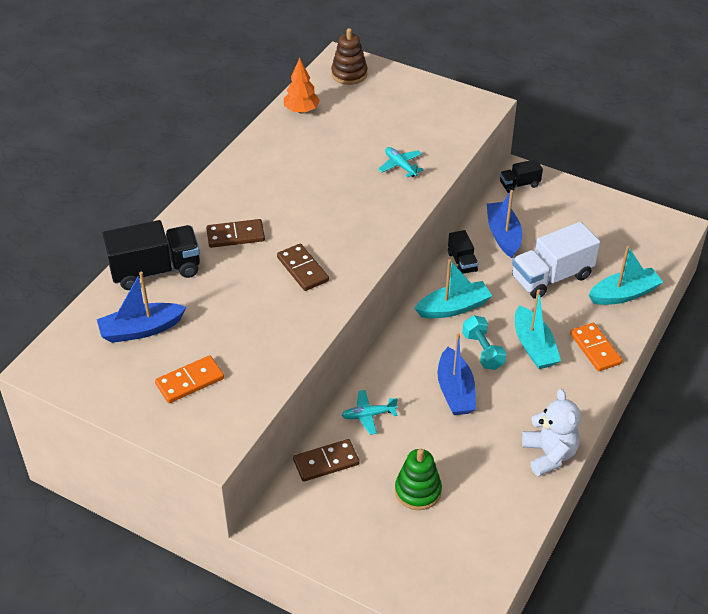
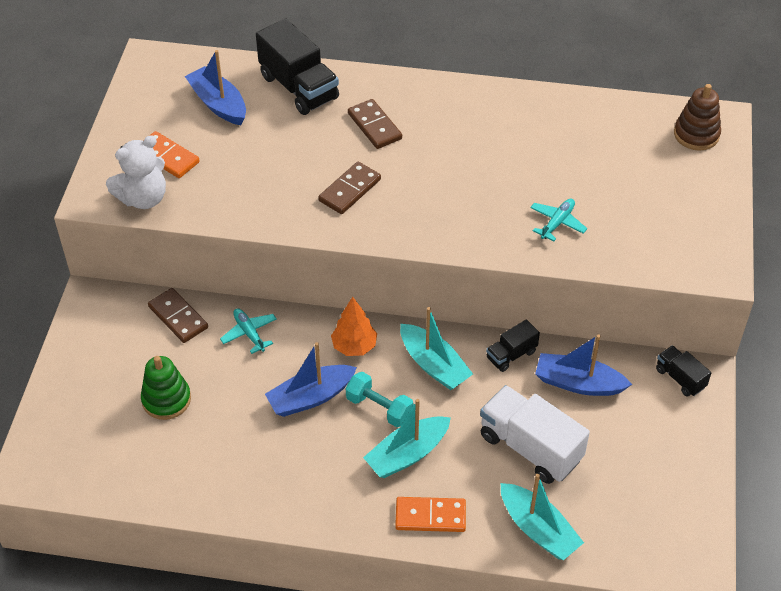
camera: 70 degrees right, 5 degrees up
(301, 110) = (603, 115): orange tree -> orange tree (354, 346)
(482, 351) = (379, 408): turquoise dumbbell -> turquoise dumbbell turned 75 degrees clockwise
(503, 235) = (578, 383): blue boat -> blue boat turned 135 degrees counterclockwise
(549, 454) = (253, 503): white teddy bear -> white teddy bear (143, 198)
(595, 349) = (430, 516): orange domino -> orange domino turned 45 degrees clockwise

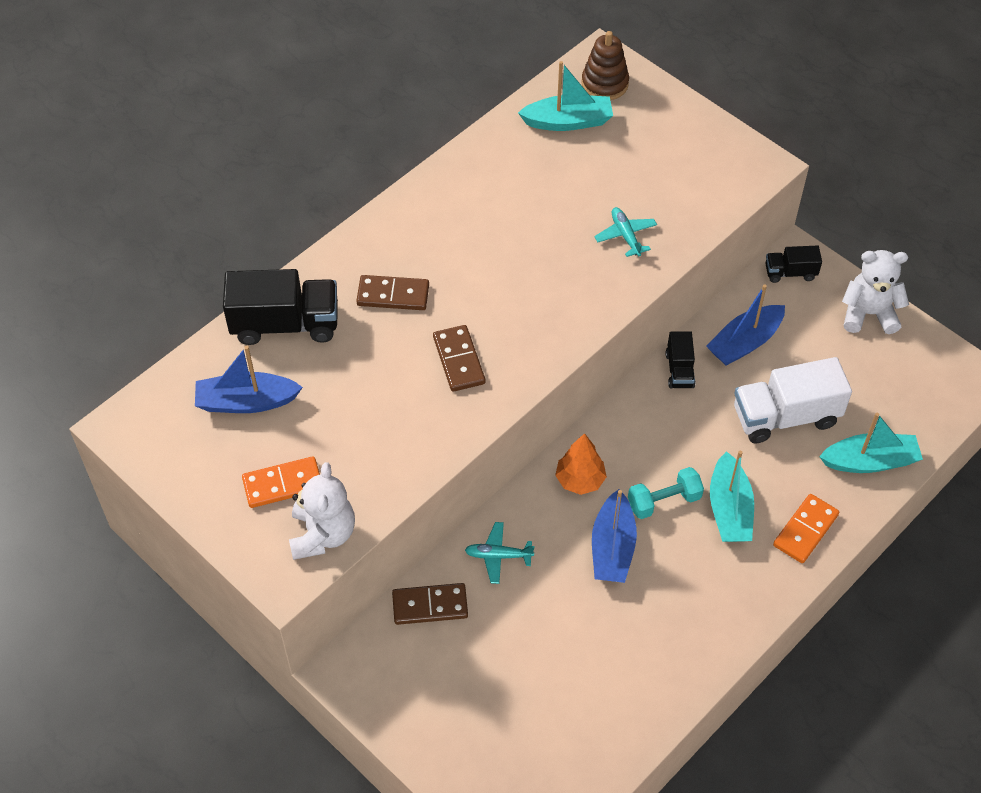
camera: 55 degrees left, 5 degrees up
(166, 399) = (525, 669): green stacking toy -> none
(434, 365) = (647, 432): turquoise boat -> turquoise boat (568, 121)
(691, 454) = (868, 314): none -> white teddy bear

